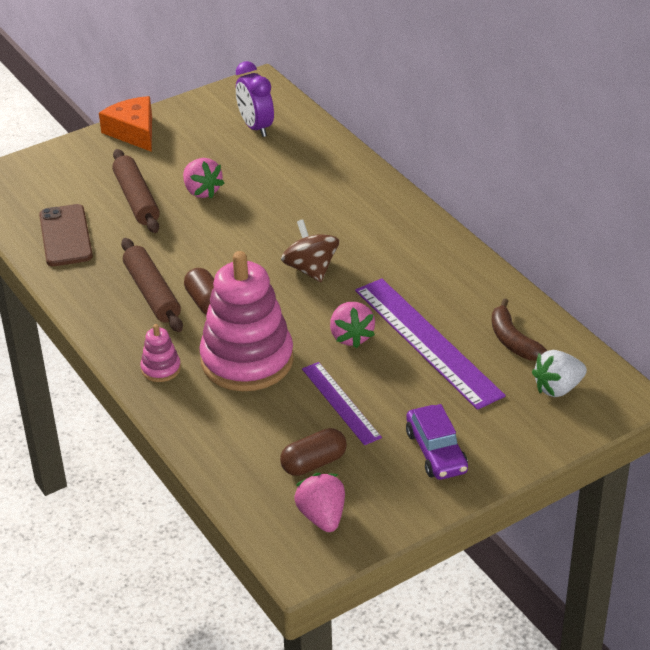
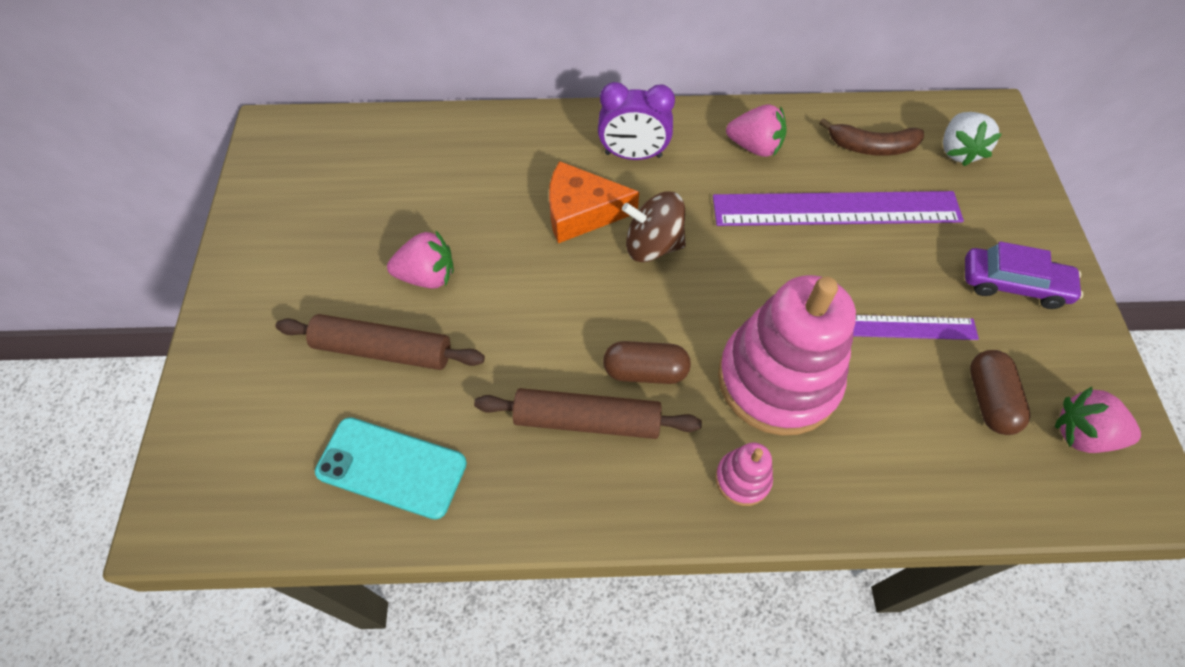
camera: 60 degrees left, 20 degrees up
(65, 236) = (391, 467): brown phone -> turquoise phone
(133, 132) = (241, 289): orange cheese -> orange cheese (581, 212)
(256, 127) = (353, 171): purple clock -> purple clock (633, 155)
(351, 337) = (791, 265): pink strawberry -> pink strawberry (754, 147)

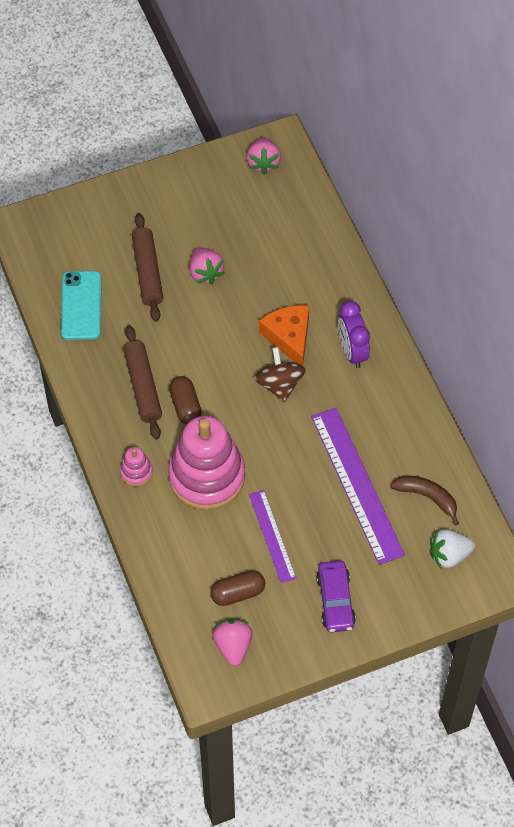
camera: 70 degrees right, 0 degrees up
(754, 147) = (393, 423): pink strawberry -> pink strawberry (263, 163)
(871, 147) = (427, 497): brown banana -> brown banana turned 135 degrees clockwise

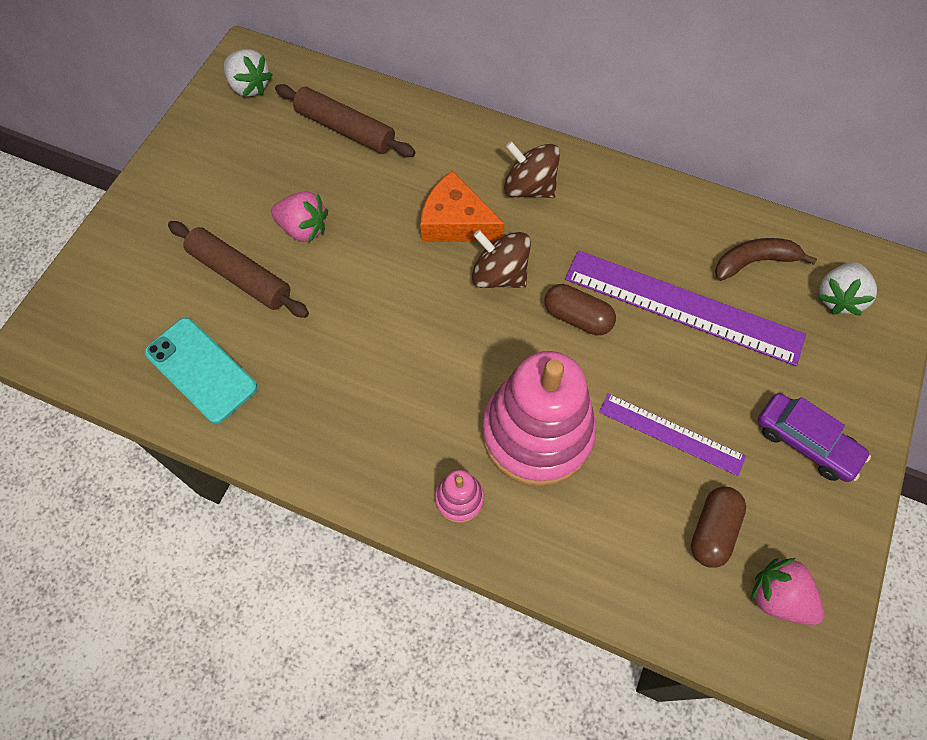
camera: 45 degrees left, 5 degrees up
(143, 386) = (364, 398): brown rolling pin -> brown rolling pin (345, 129)
(185, 406) = (432, 379): brown capsule -> brown capsule (577, 317)
(263, 163) = (249, 86): pink strawberry -> white strawberry
(352, 351) = (529, 187): purple clock -> brown spinning top

